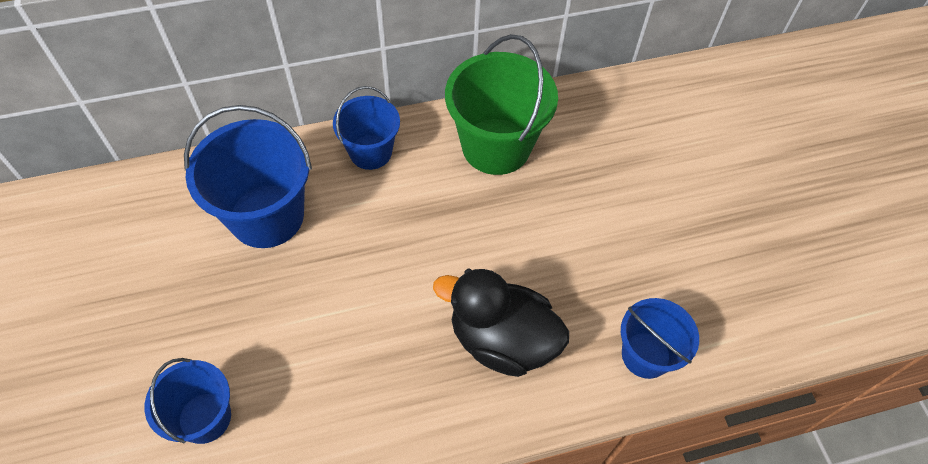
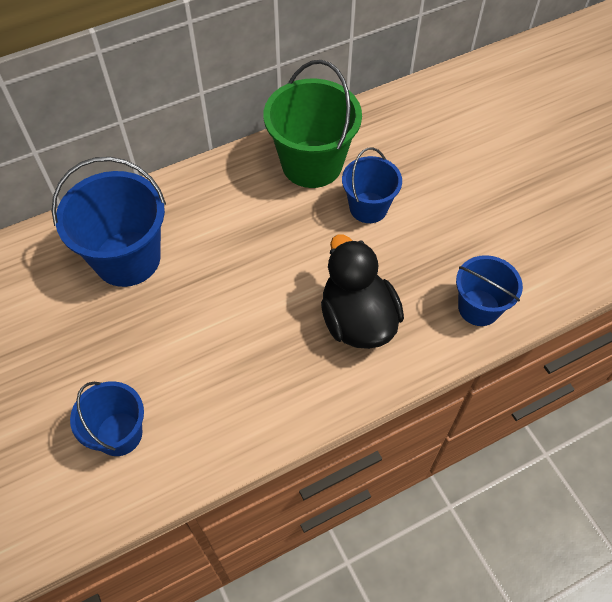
camera: 10 degrees left, 0 degrees up
(370, 152) = (204, 188): blue bucket -> blue bucket (368, 207)
(502, 340) = (357, 320): black duck -> black duck turned 60 degrees clockwise

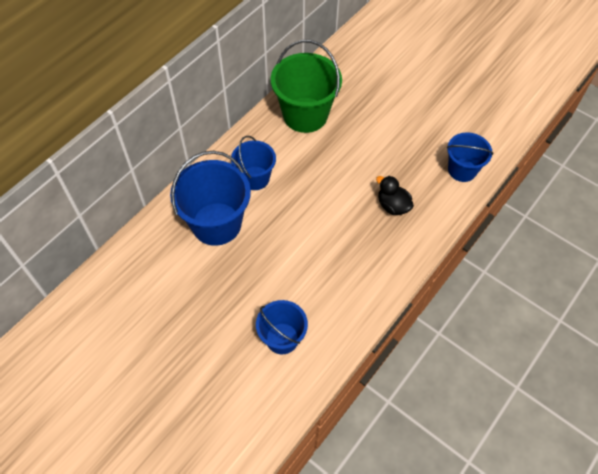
camera: 25 degrees left, 0 degrees up
(357, 320) = (392, 206): black duck -> black duck, size x0.56
(368, 207) = (359, 131): blue bucket -> blue bucket (255, 178)

